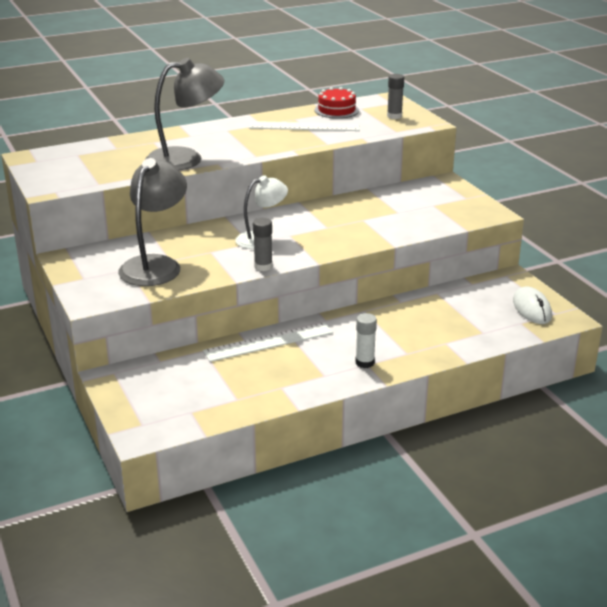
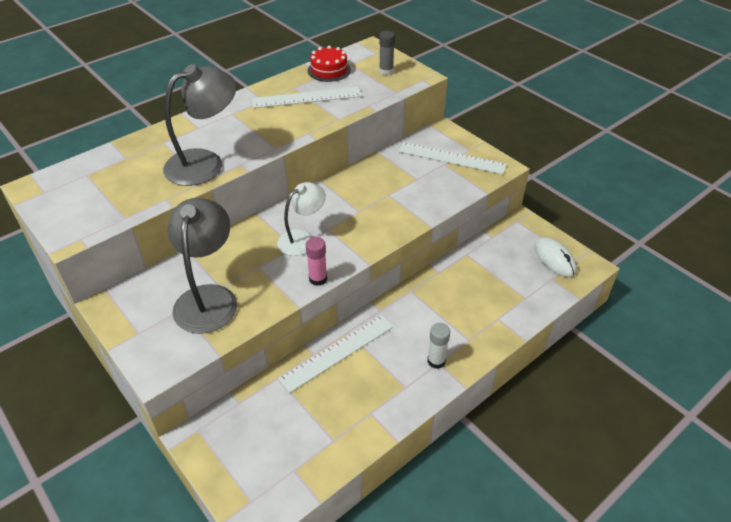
camera: 15 degrees left, 15 degrees up
(263, 266) = (318, 279): grey glue stick -> pink glue stick
(443, 202) = (451, 158): none -> white ruler

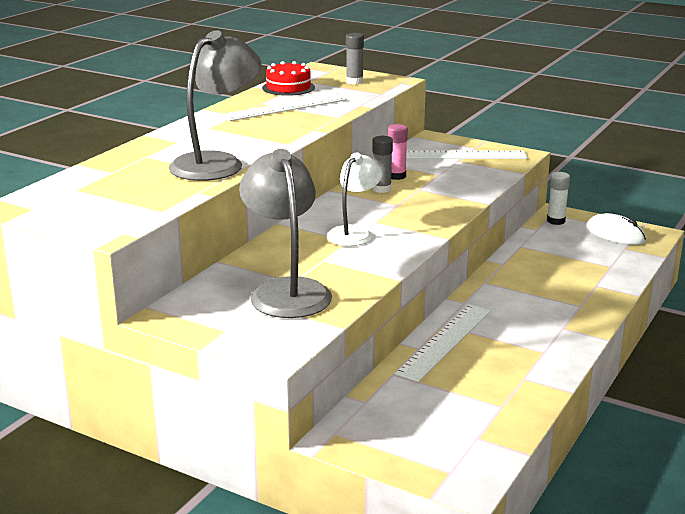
camera: 20 degrees left, 20 degrees down
(318, 279) = (401, 257): pink glue stick -> pink glue stick (396, 176)
(359, 188) = (381, 189): none -> grey glue stick
(436, 361) = (559, 327): white glue stick -> white glue stick (556, 221)

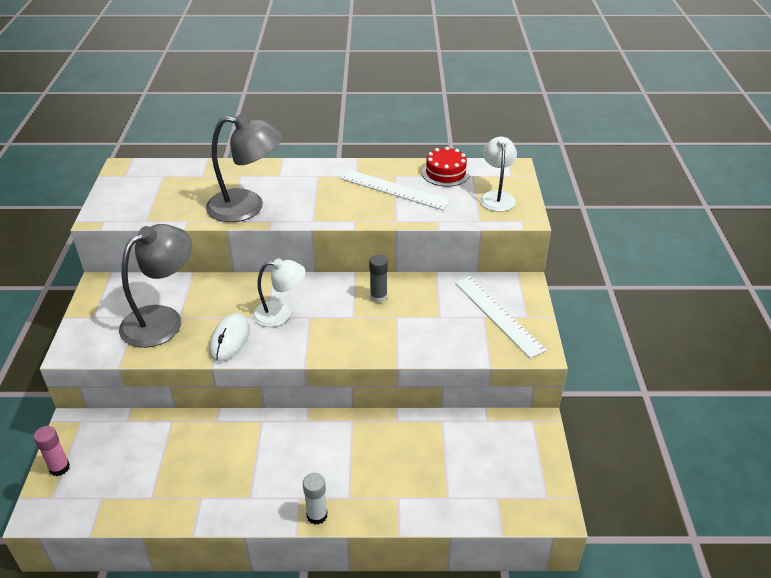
camera: 60 degrees right, 15 degrees up
(354, 81) = (497, 197): grey glue stick -> white lamp
(396, 176) = (413, 295): pink glue stick -> pink glue stick (59, 468)
(445, 341) = (234, 431): white ruler -> none
(556, 221) = (518, 428): white glue stick -> white glue stick (317, 515)
(615, 234) = (524, 481): white mouse -> white mouse (229, 339)

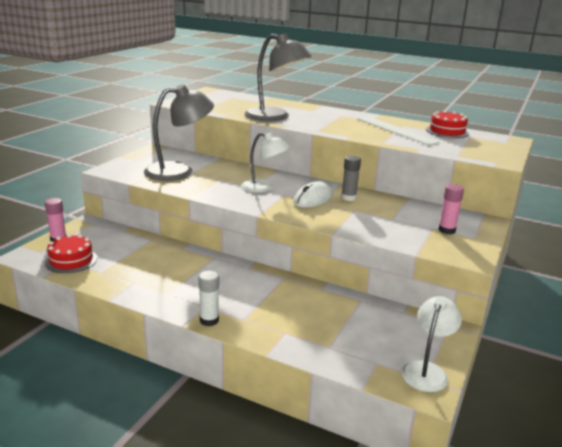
camera: 25 degrees right, 15 degrees down
(103, 495) = (71, 260): none -> red cake
(229, 339) = (215, 190): white mouse -> white mouse (313, 199)
(497, 197) = (483, 148): white lamp -> white lamp (427, 370)
(498, 315) = (446, 230): white ruler -> pink glue stick

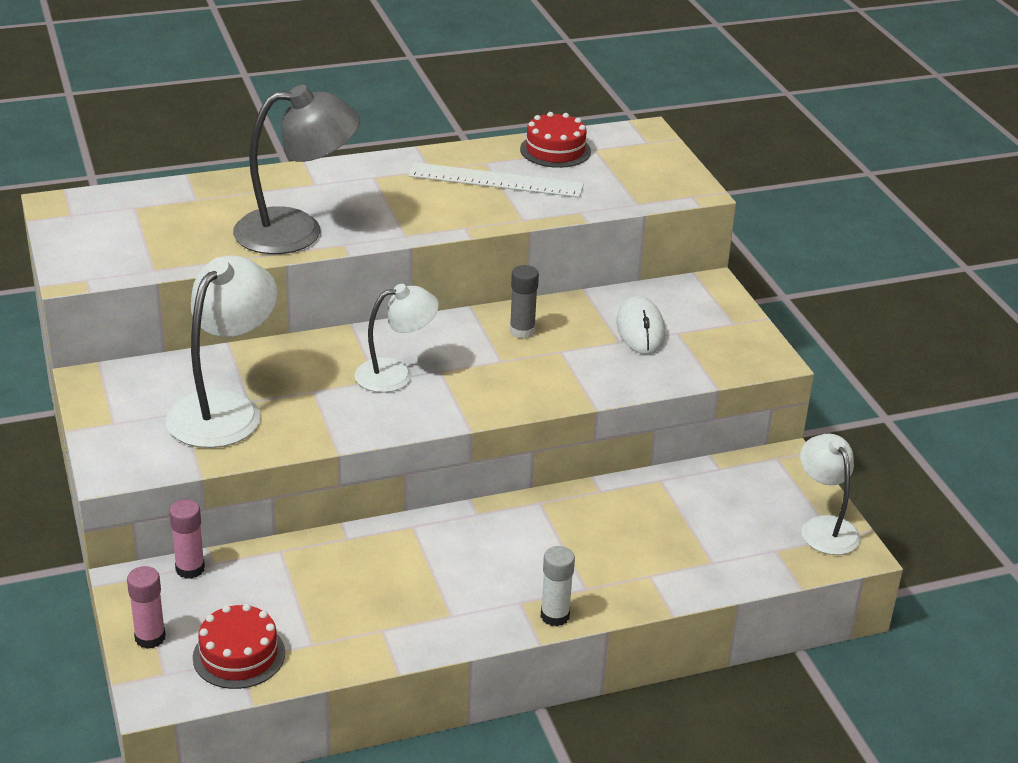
camera: 45 degrees left, 10 degrees up
(179, 171) = (225, 408): grey lamp -> white lamp
(313, 199) = (486, 358): white mouse -> white mouse (640, 330)
(446, 230) = (695, 327): pink glue stick -> pink glue stick (190, 569)

